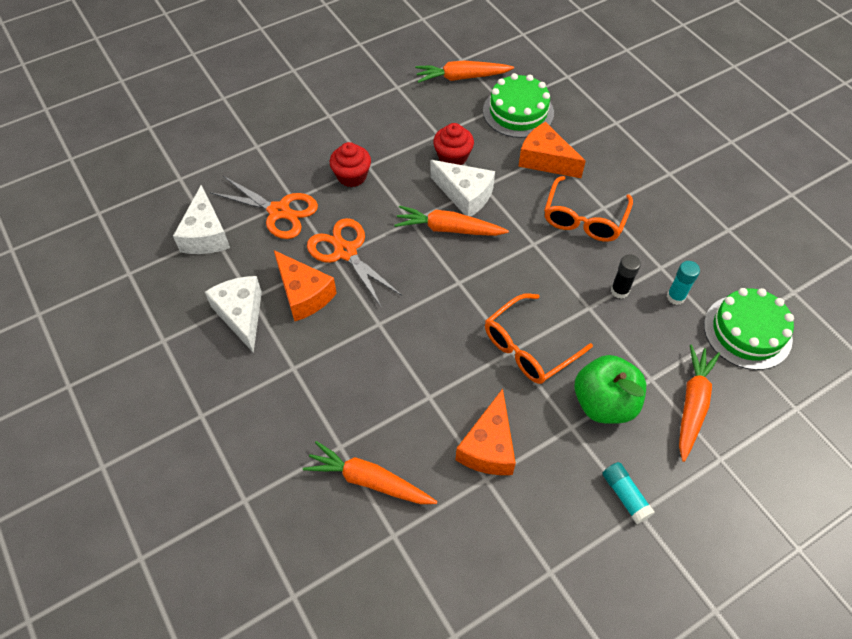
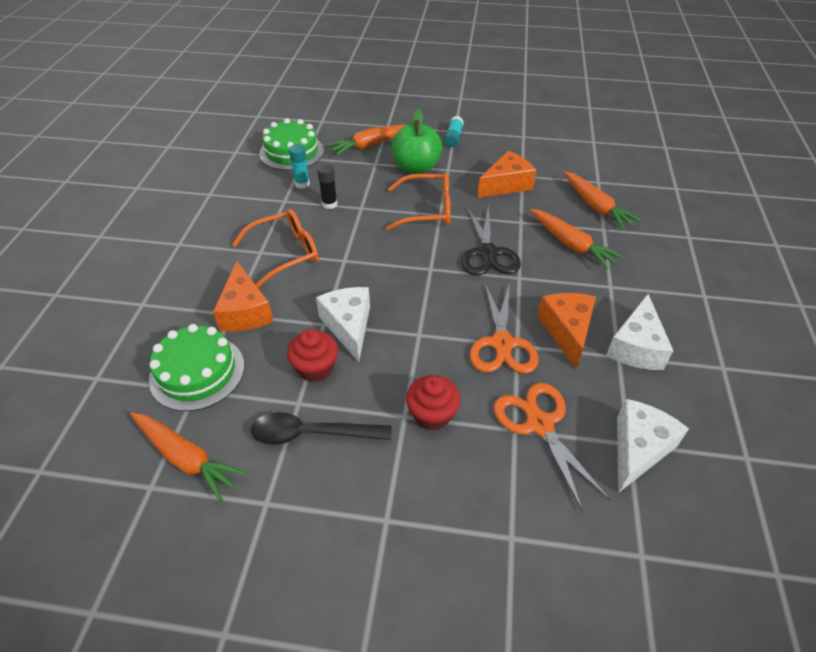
camera: 140 degrees left, 10 degrees down
(411, 125) = (312, 434): none -> black spoon
(426, 332) = (488, 253): none -> black scissors
(449, 229) = (395, 308): orange carrot -> orange carrot (571, 244)

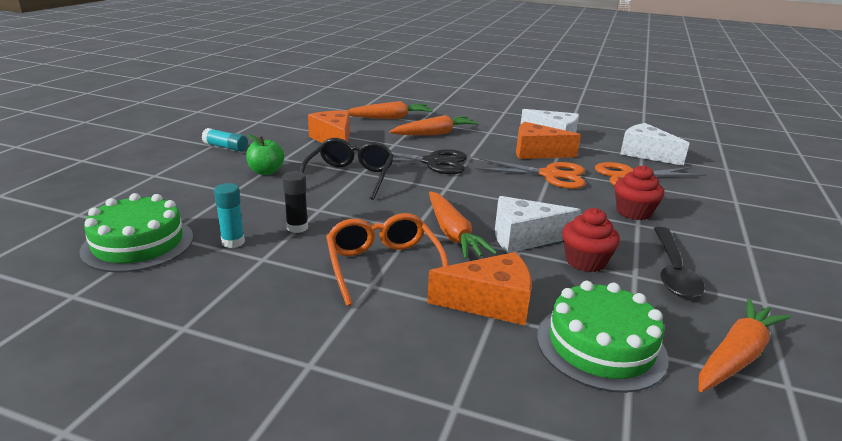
camera: 80 degrees left, 20 degrees down
(370, 145) = (187, 190): orange carrot -> orange carrot (453, 233)
(416, 168) = (266, 172): green apple -> green apple, size x0.61
(427, 210) = (350, 177): orange glasses -> black glasses

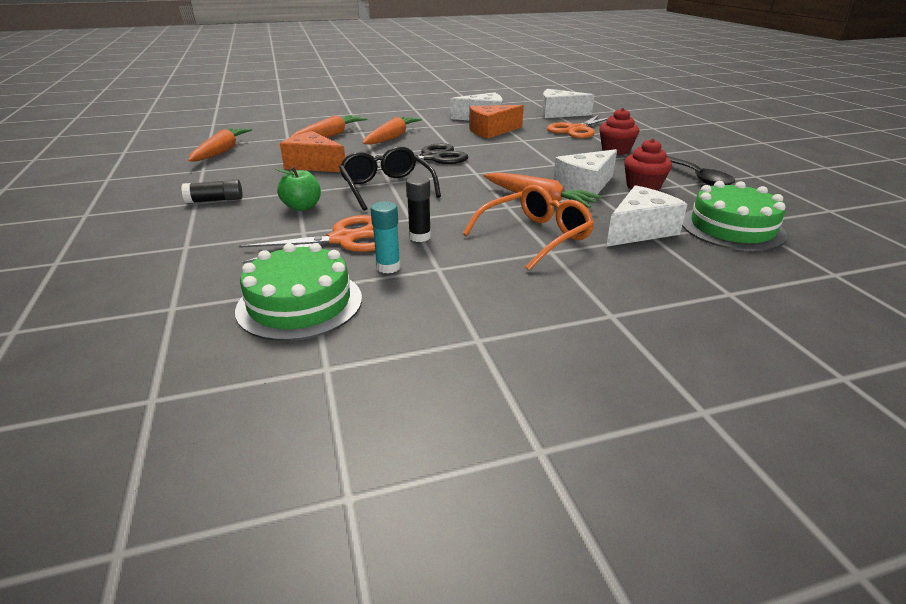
camera: 35 degrees left, 5 degrees up
(226, 147) = (215, 200): turquoise glue stick -> black glue stick
(383, 266) = (535, 236): orange glasses -> orange glasses turned 105 degrees clockwise
(490, 303) = (639, 230): orange cheese -> white cheese
(550, 175) = (527, 143): orange scissors -> orange scissors (343, 239)
(736, 356) = (790, 206): orange carrot -> orange carrot (221, 152)

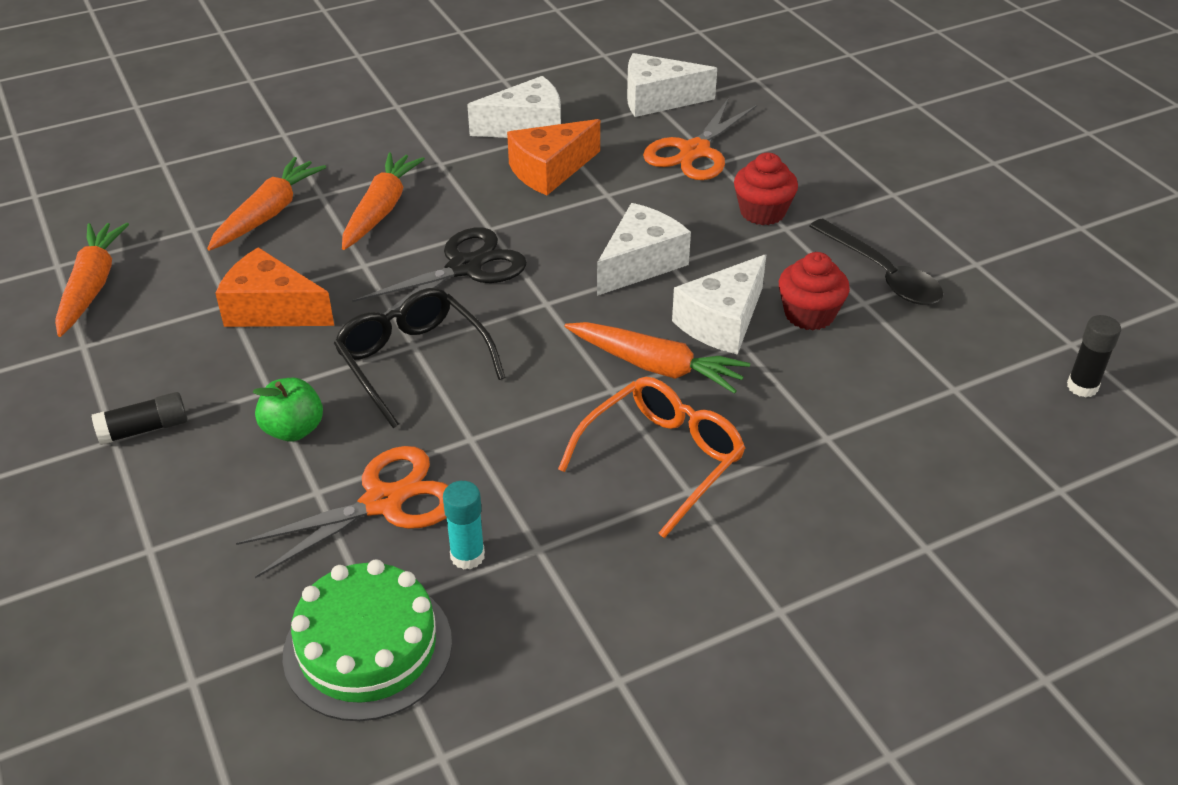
camera: 10 degrees left, 10 degrees up
(420, 237) = (496, 481): black glue stick -> black glue stick (1082, 387)
(639, 230) = (808, 426): white cheese -> white cheese (640, 263)
(732, 228) = (935, 404): green cake -> none

